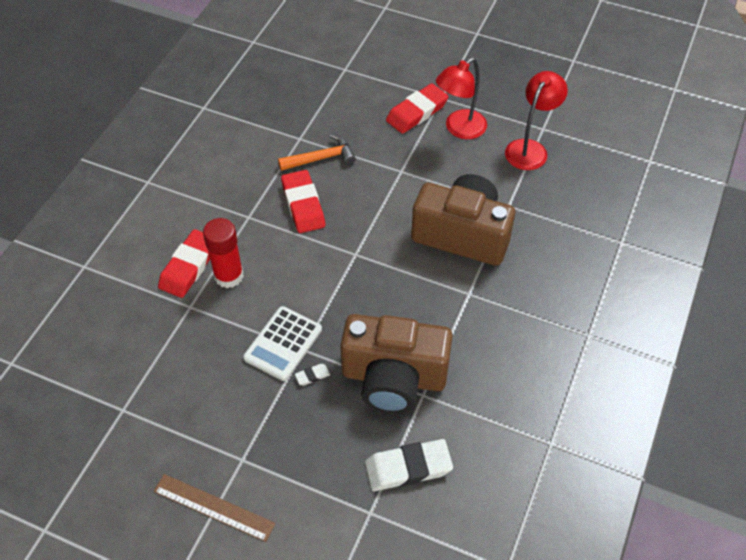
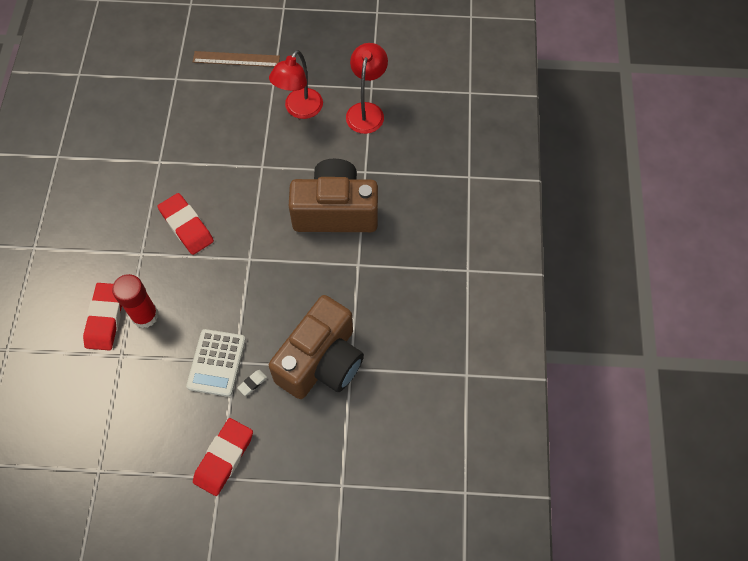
camera: 20 degrees left, 10 degrees up
(214, 507) = (211, 527): brown ruler -> brown ruler (236, 59)
(321, 158) = (186, 175): orange hammer -> none
(393, 377) = (321, 361): brown camera -> brown camera turned 45 degrees counterclockwise
(408, 468) = (360, 436): white eraser -> none
(417, 112) = (256, 104): red eraser -> red eraser (224, 458)

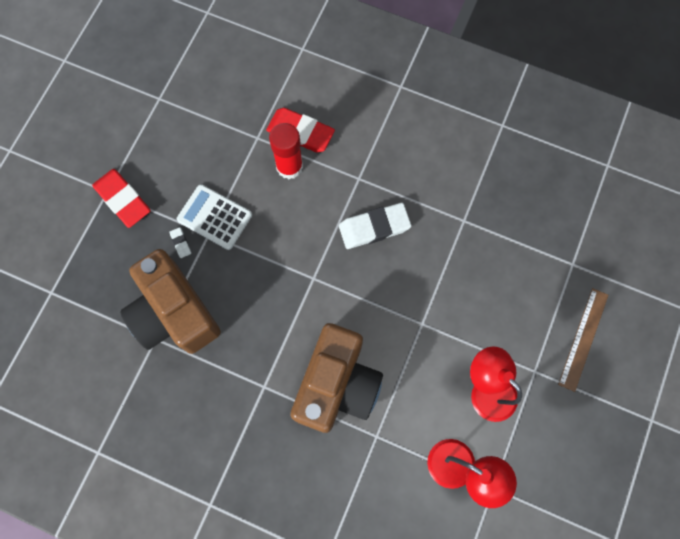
camera: 110 degrees right, 10 degrees up
(186, 226) = (374, 227): red eraser -> white eraser

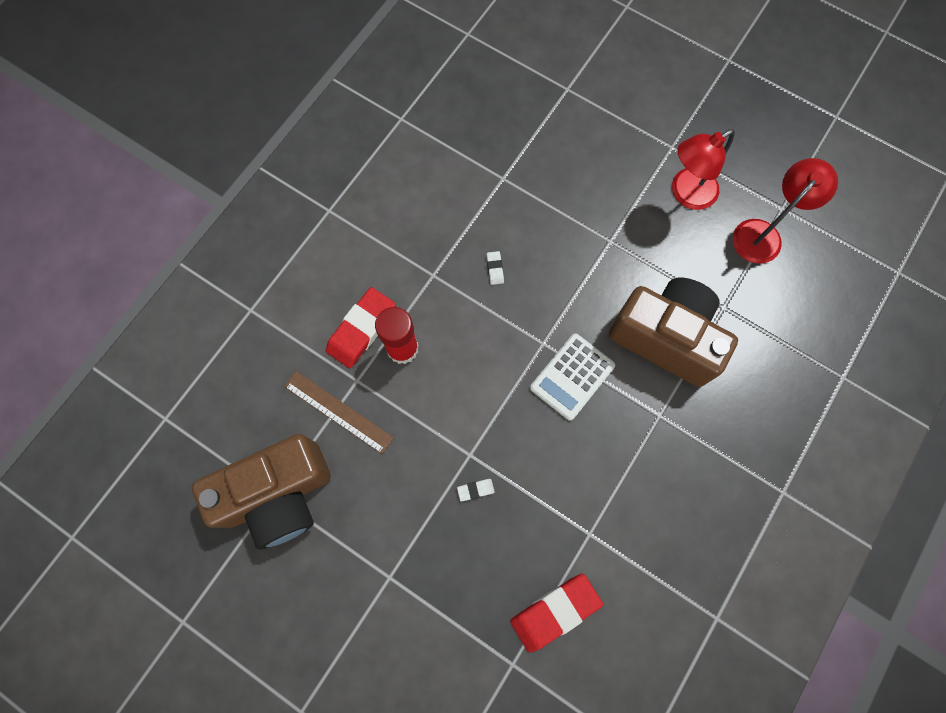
camera: 80 degrees left, 0 degrees up
(123, 200) = (405, 557): red eraser -> red eraser (555, 611)
(174, 313) = (561, 507): brown camera -> brown camera (278, 494)
(215, 217) = (449, 444): white calculator -> white calculator (572, 376)
(374, 227) = (495, 269): white eraser -> white eraser, size x0.43
(583, 339) = (645, 97): brown ruler -> brown ruler (338, 411)

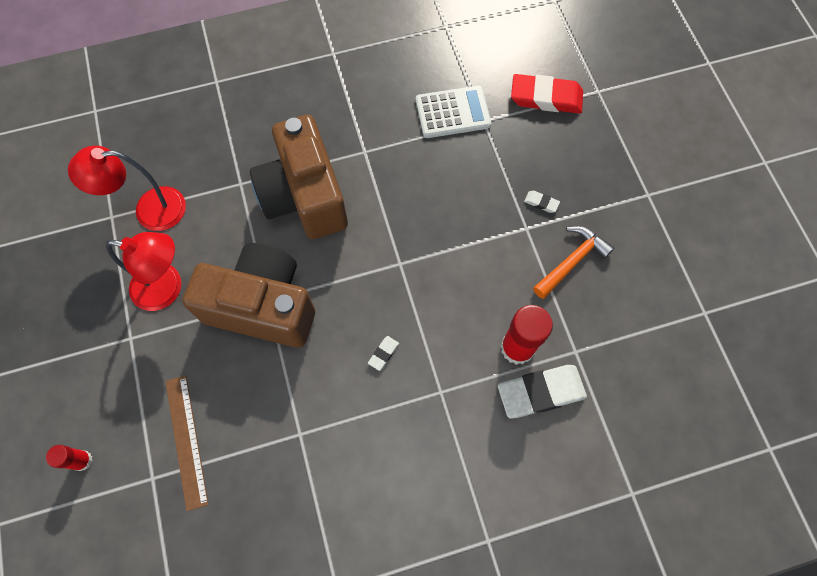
camera: 140 degrees left, 5 degrees down
(278, 494) = (700, 311): brown camera -> brown camera (262, 306)
(338, 411) = (609, 338): brown ruler -> brown ruler (186, 441)
(361, 329) = (540, 392): red eraser -> white eraser
(411, 454) = (571, 261): none -> orange hammer
(572, 376) = (401, 223): white calculator -> white calculator (452, 113)
(618, 66) = (82, 460): none -> red glue stick

